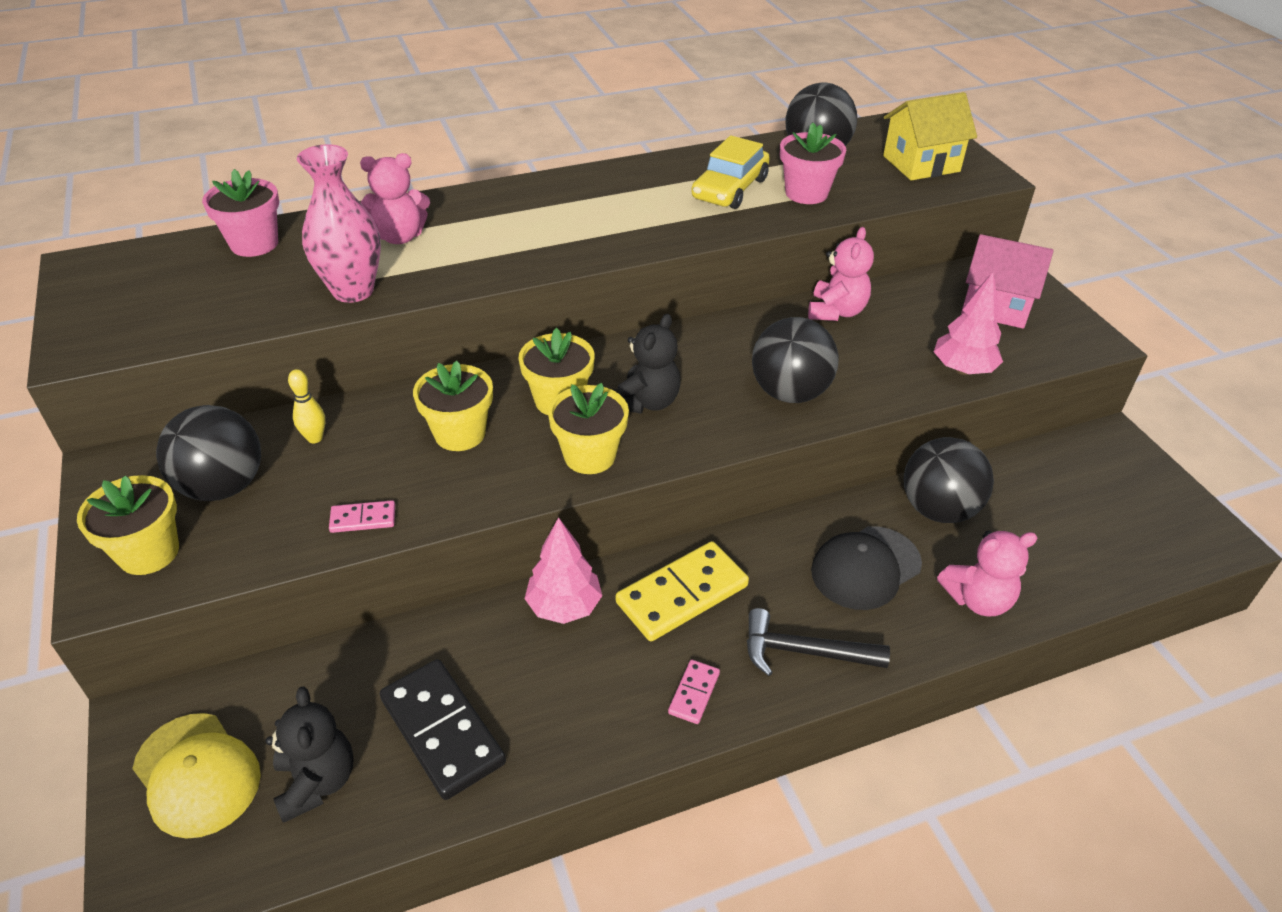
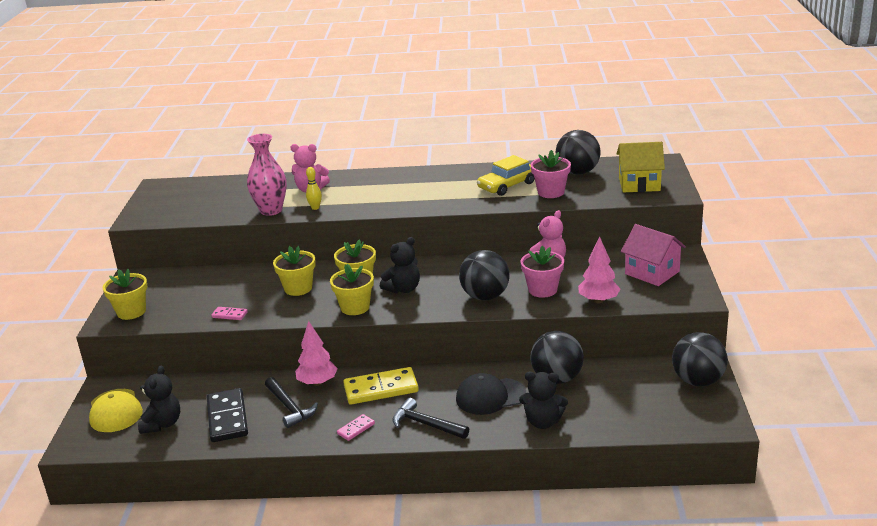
camera: 25 degrees right, 15 degrees down
(223, 486) = (177, 292): black ball -> black ball (698, 381)
(254, 244) = (239, 185): pink flower pot -> pink flower pot (542, 290)
(315, 438) = (229, 280): yellow bowling pin -> yellow bowling pin (315, 208)
(547, 675) = (289, 407): none -> black hammer
(978, 599) = (543, 422): pink teddy bear -> black teddy bear

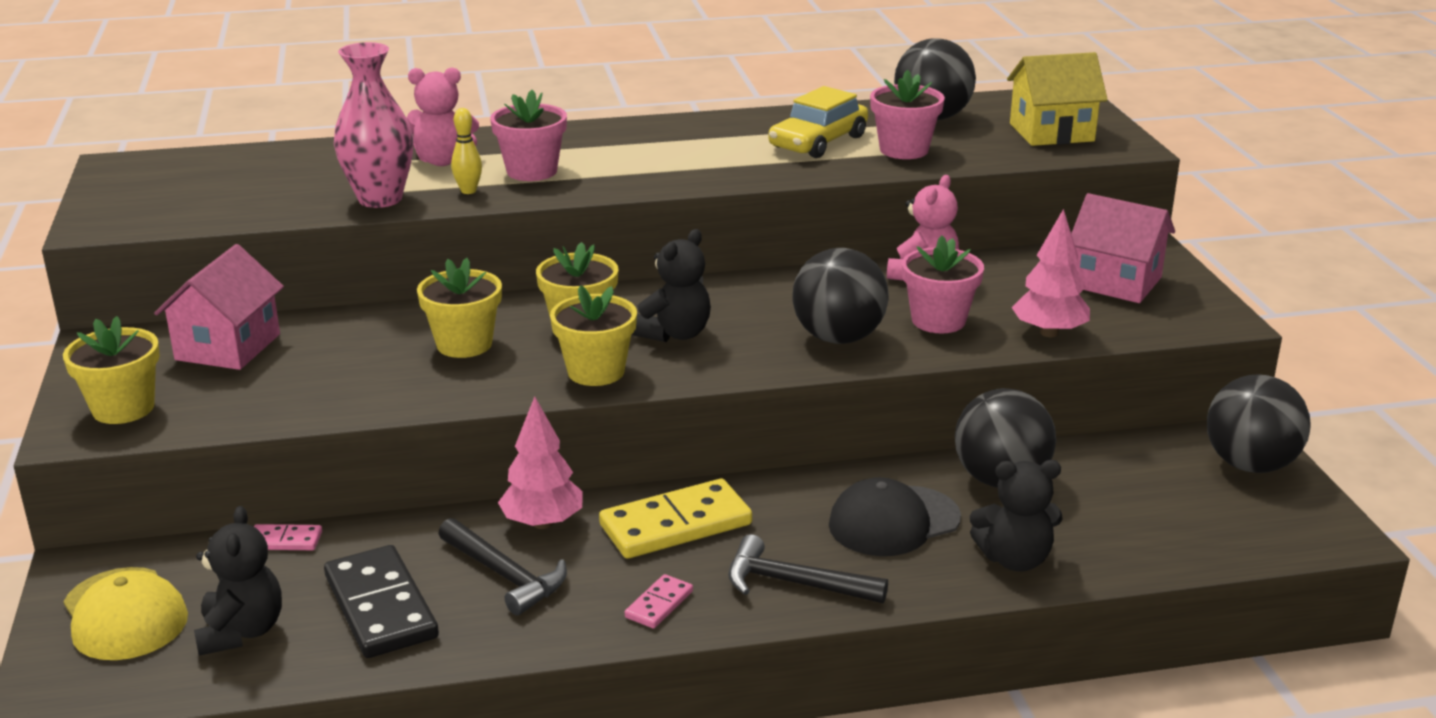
camera: 15 degrees left, 0 degrees up
(188, 283) = (228, 347): none -> pink house
(229, 315) = (342, 401): pink domino -> pink domino (285, 540)
(351, 197) = (532, 171): none -> pink flower pot

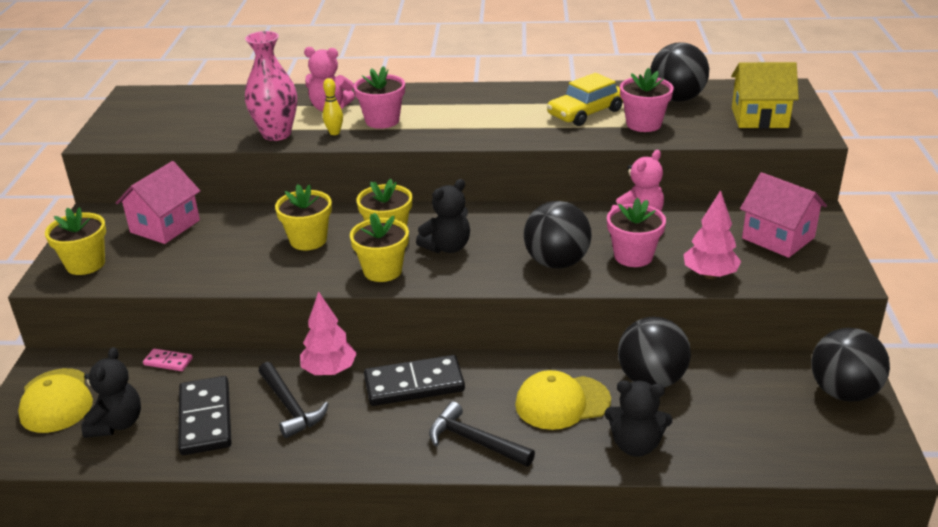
camera: 15 degrees right, 5 degrees up
(659, 604) = (379, 443): pink domino -> none
(676, 525) = (414, 384): yellow domino -> black domino
(893, 521) = (562, 402): black cap -> yellow cap

